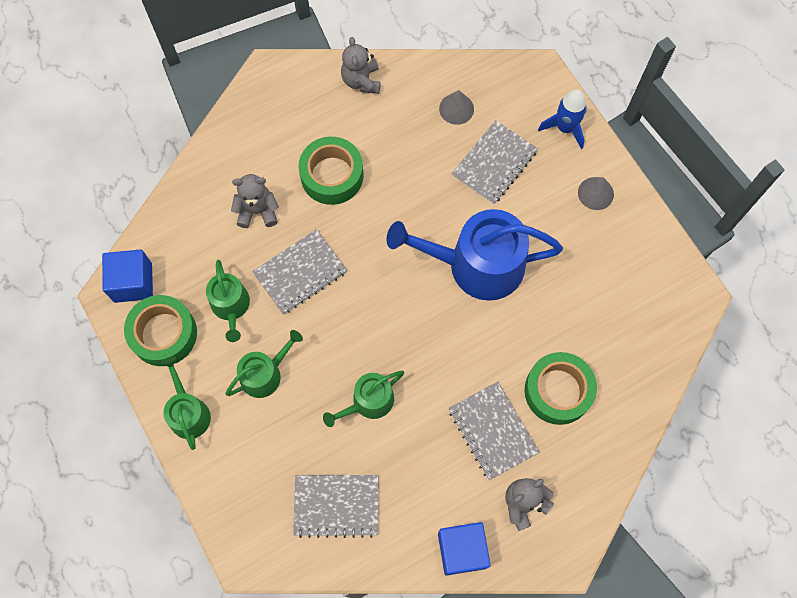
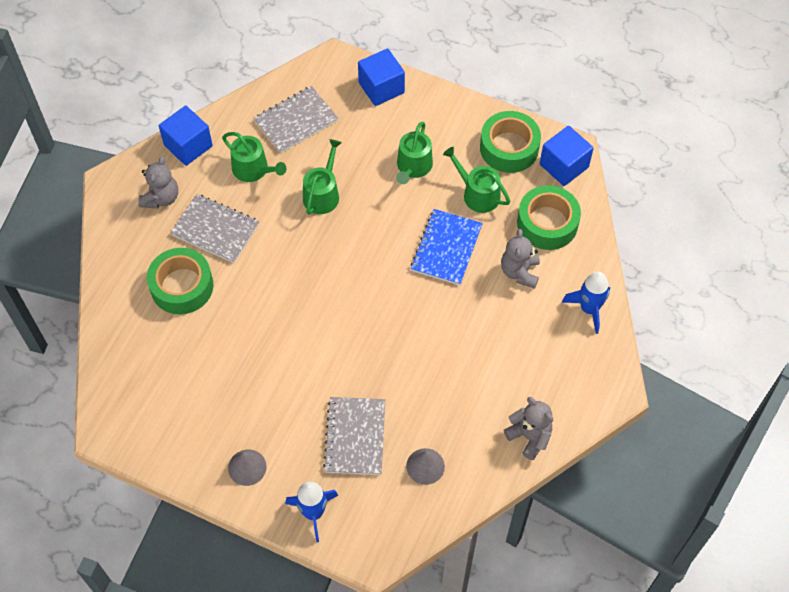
camera: 145 degrees right, 10 degrees down
(188, 412) = (446, 113): green watering can -> green watering can (253, 169)
(225, 487) = (381, 88): none -> blue cube
(230, 144) = (589, 309): none -> blue rocket
(257, 211) = (519, 272): grey teddy bear -> grey teddy bear turned 135 degrees clockwise
(300, 272) = (446, 248): grey notebook -> blue notebook
(332, 175) = (485, 337): green tape -> green tape (547, 223)
(476, 265) = (310, 340): blue watering can -> none

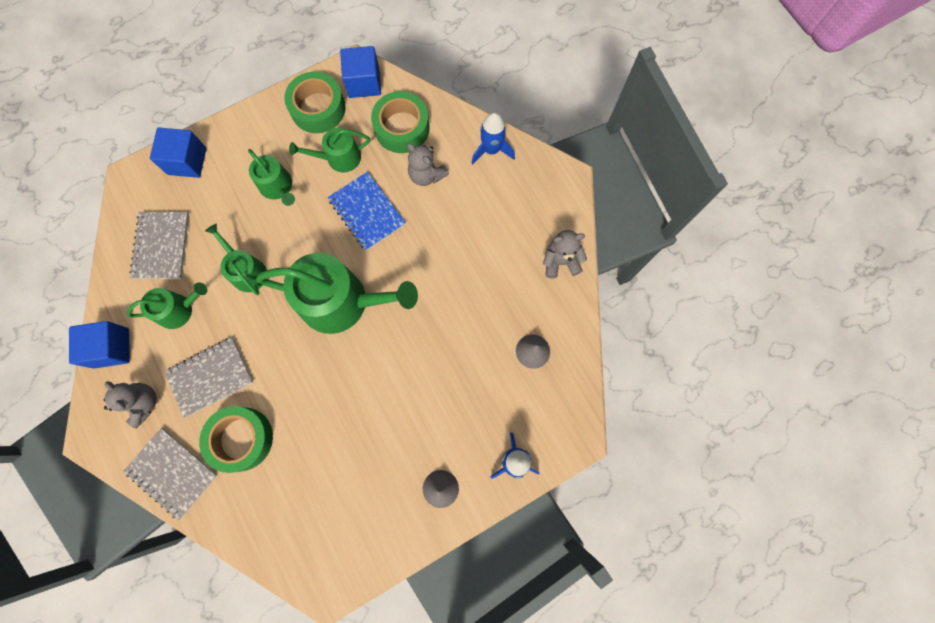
camera: 55 degrees left, 15 degrees up
(351, 282) = (342, 301): none -> green watering can
(355, 437) = (473, 387): grey notebook -> grey notebook (172, 472)

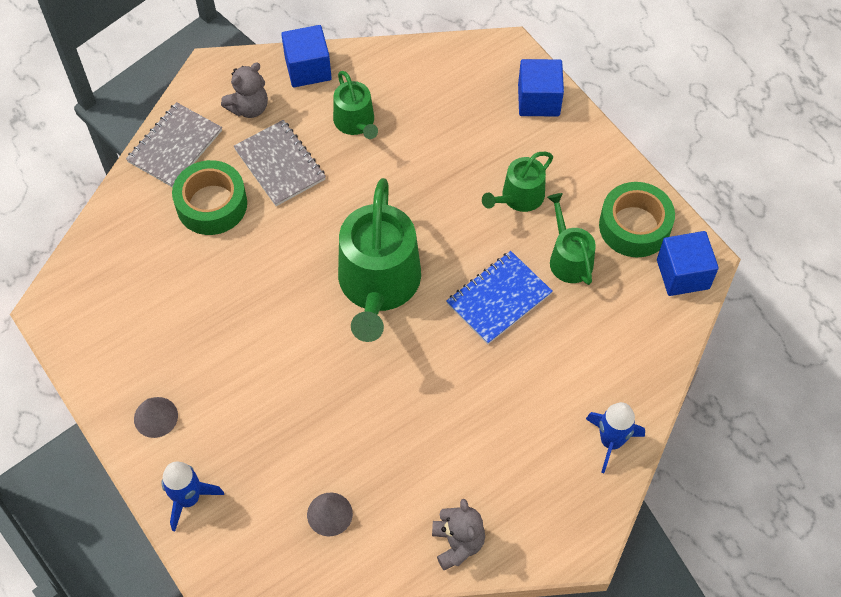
camera: 85 degrees right, 15 degrees down
(162, 246) = (429, 93): grey notebook -> none
(246, 271) = (408, 180): green watering can -> none
(402, 128) = (624, 326): green tape -> none
(426, 175) = (560, 363): grey teddy bear -> none

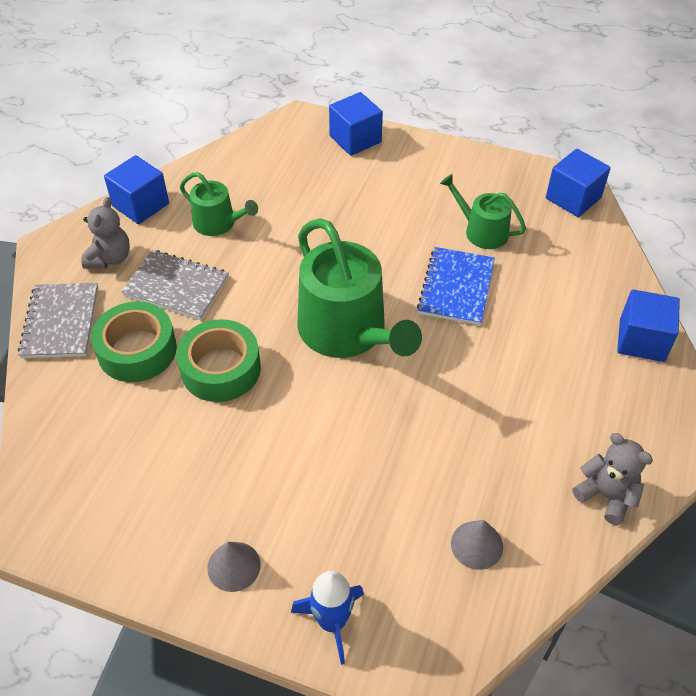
camera: 35 degrees left, 10 degrees down
(519, 197) = (403, 209): green watering can -> none
(611, 442) = (641, 340): blue rocket -> blue cube
(634, 226) = (507, 185): green tape -> green tape (221, 369)

